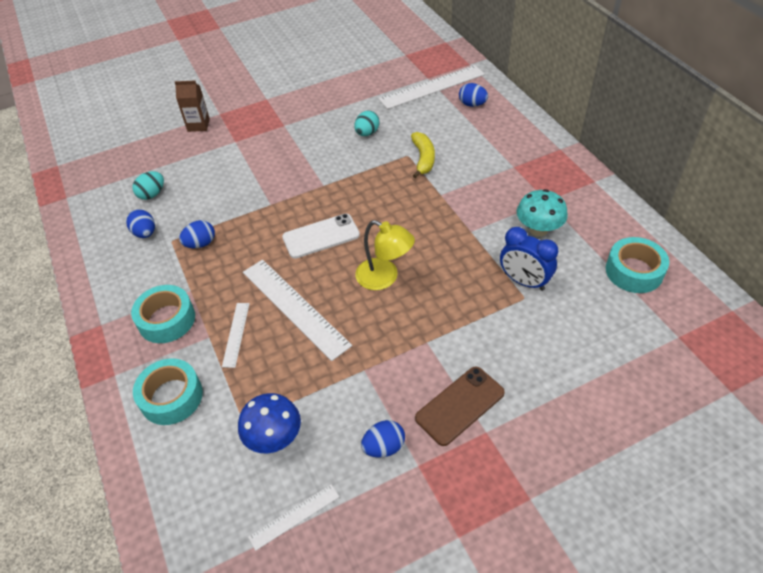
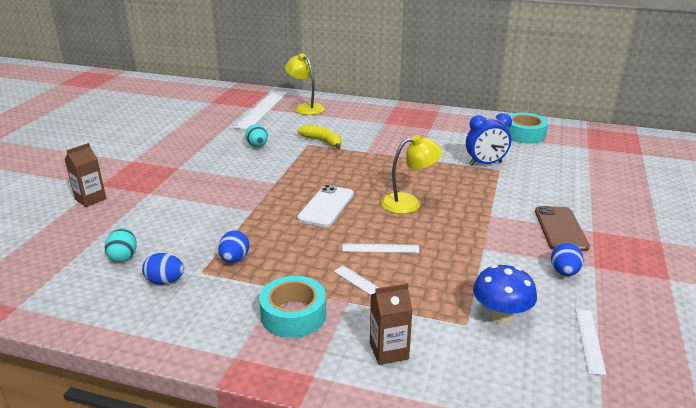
camera: 50 degrees left, 20 degrees down
(171, 397) = (389, 351): turquoise tape -> brown carton
(294, 307) = (380, 248): white ruler -> white ruler, size x0.51
(472, 104) = (305, 107): blue egg -> yellow lamp
(538, 229) = (450, 141): turquoise mushroom -> none

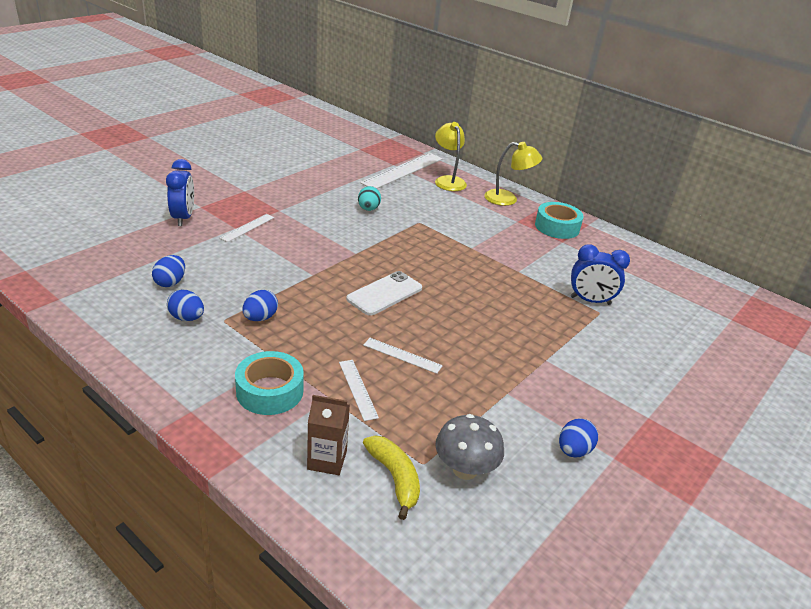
camera: 20 degrees right, 5 degrees up
(90, 199) = (183, 218): brown carton -> blue clock
(123, 257) = (170, 282): turquoise egg -> blue egg
(322, 141) = (435, 223): yellow banana -> yellow banana (394, 478)
(409, 203) = (470, 317): yellow lamp -> yellow lamp (508, 199)
(501, 315) = (465, 469): blue mushroom -> grey mushroom
(524, 134) = (666, 281): turquoise tape -> turquoise tape (557, 227)
(560, 229) = (612, 402): brown phone -> none
(589, 340) = (537, 532): white ruler -> white ruler (247, 227)

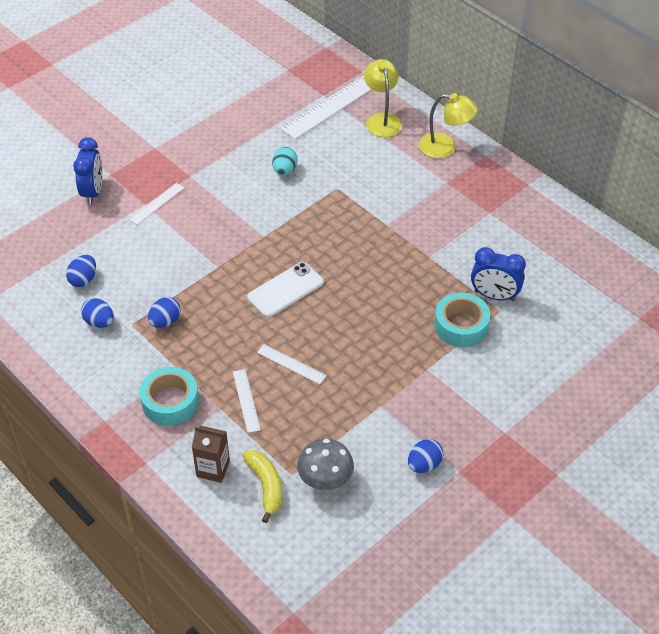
camera: 10 degrees right, 15 degrees up
(557, 227) = (490, 190): turquoise tape -> turquoise tape (461, 326)

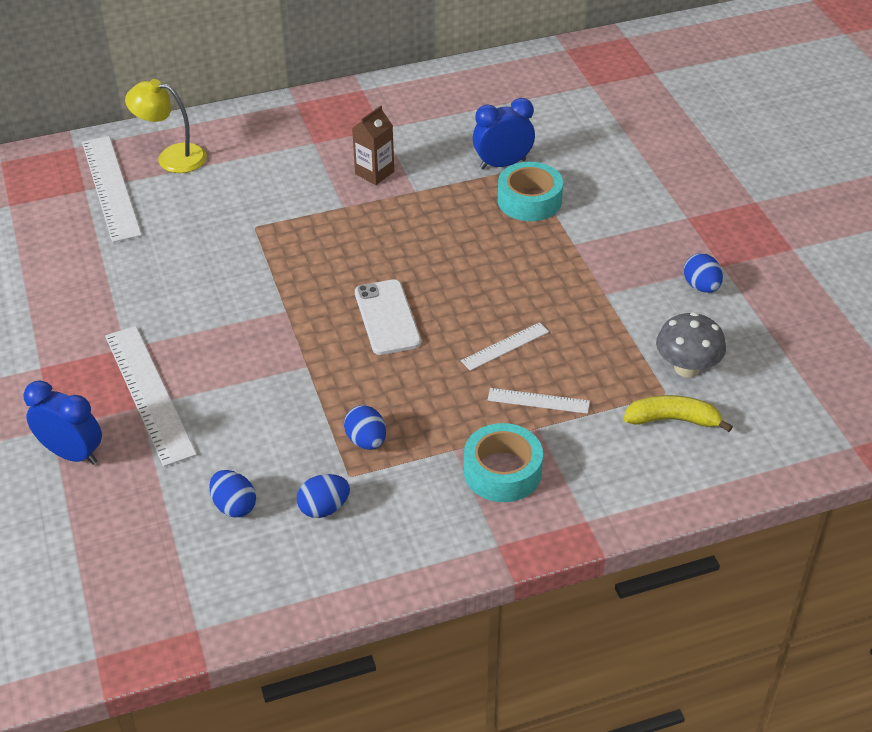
camera: 65 degrees left, 5 degrees down
(157, 203) = (149, 393): white ruler -> white ruler, size x1.97
(213, 469) = (626, 459): brown carton -> brown carton (374, 173)
(285, 170) = (188, 260): turquoise egg -> none
(445, 147) = (259, 126): yellow lamp -> none
(494, 296) = (502, 164): blue clock -> blue clock turned 150 degrees counterclockwise

